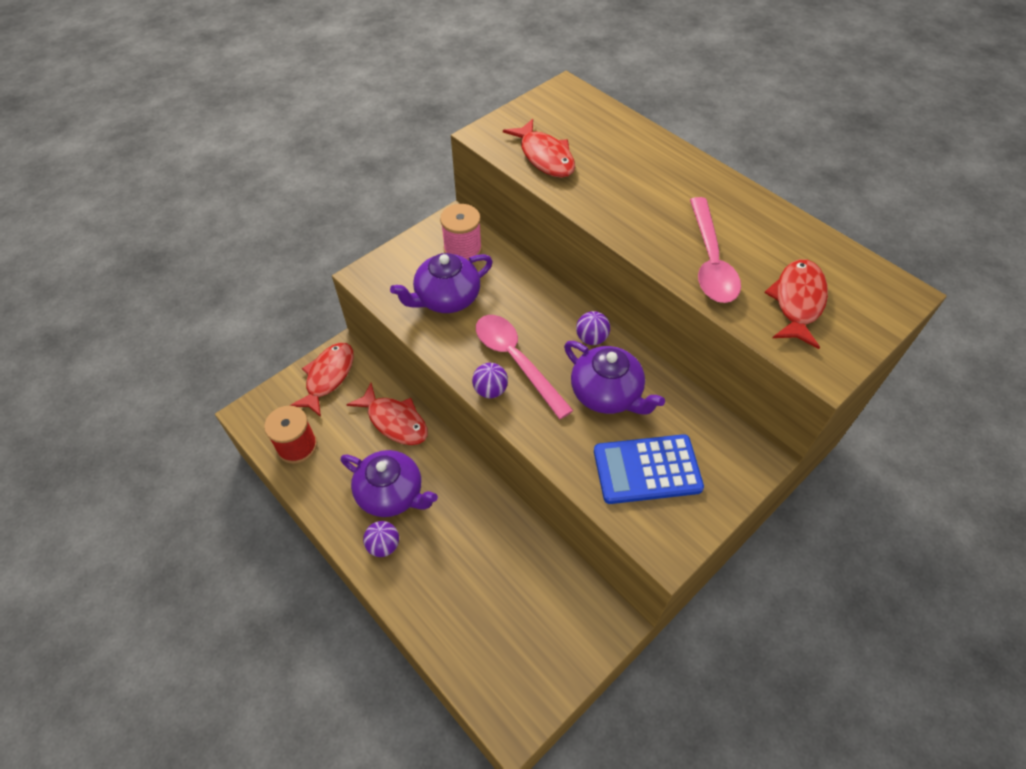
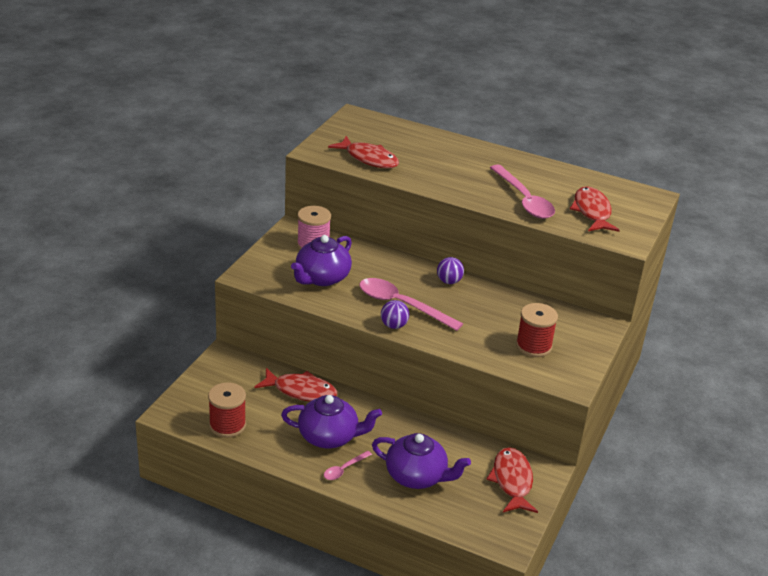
camera: 25 degrees left, 20 degrees down
(328, 377) = (223, 374): red fish -> red fish (512, 481)
(384, 545) = (344, 469): purple ball -> pink spoon
(607, 394) = (480, 311): purple teapot -> purple teapot (417, 476)
(647, 469) = (533, 346): blue calculator -> red spool

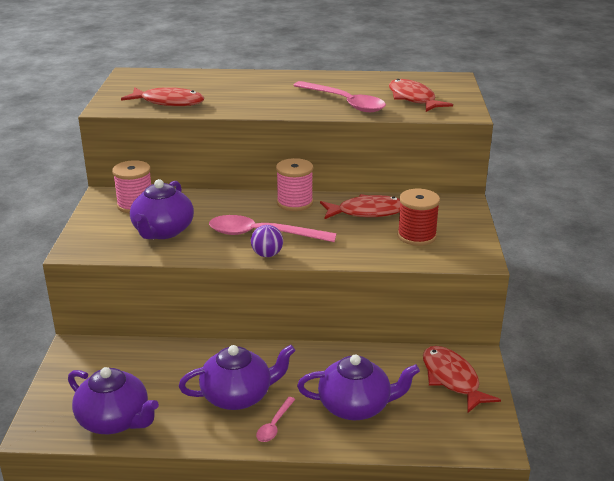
camera: 20 degrees left, 5 degrees down
(227, 425) = (115, 421): red spool -> purple teapot
(301, 391) = (180, 359): red fish -> red fish (367, 212)
(449, 281) = (295, 203): purple ball -> pink spool

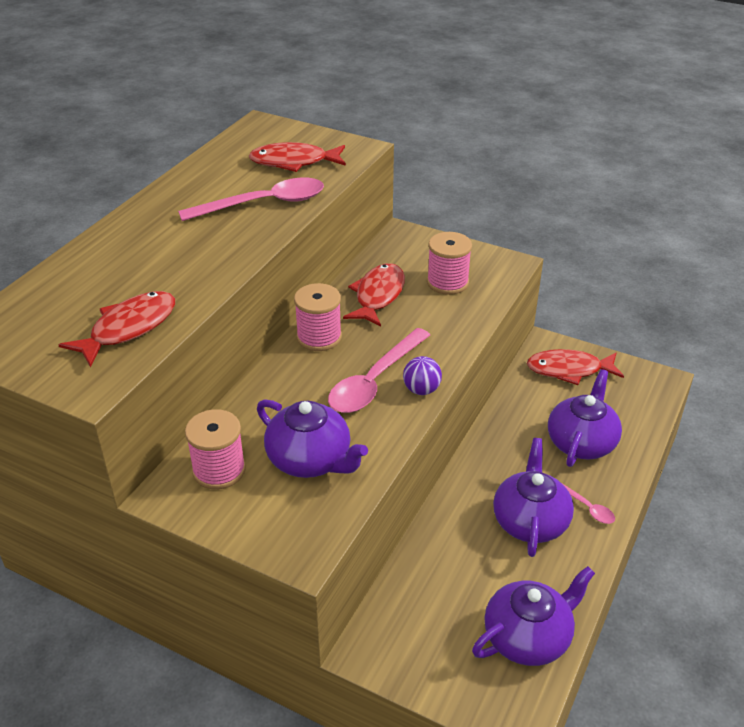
camera: 65 degrees left, 10 degrees up
(416, 236) = (447, 282): red spool -> pink spool

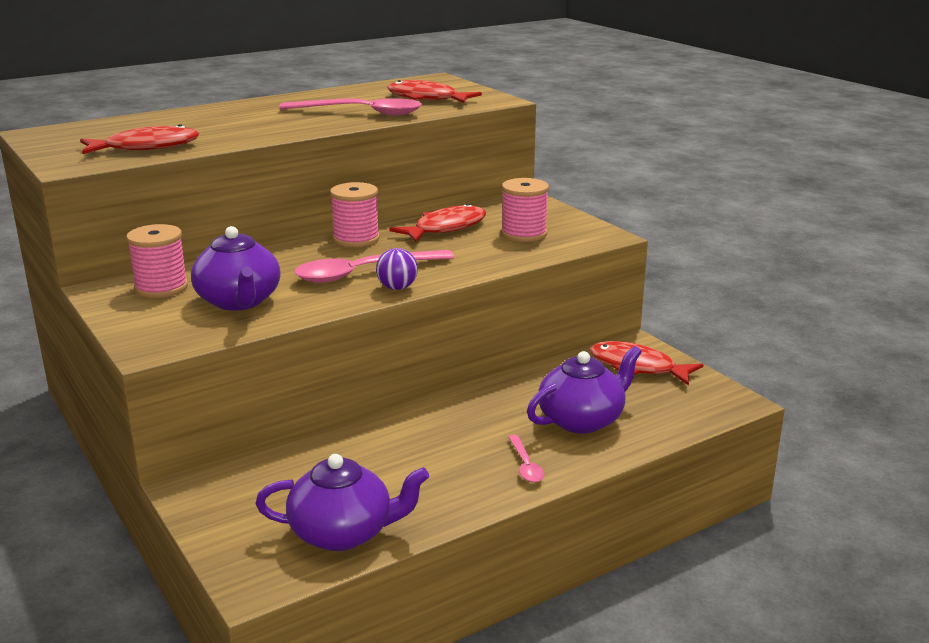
camera: 30 degrees right, 15 degrees down
(530, 521) = (454, 456): purple teapot -> none

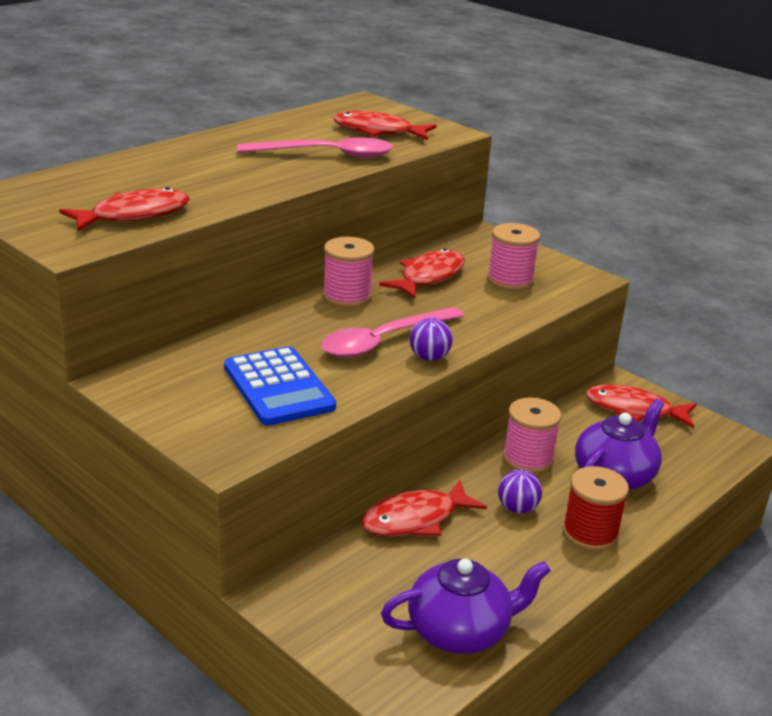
camera: 15 degrees left, 5 degrees up
(161, 288) = (182, 375): pink spool -> pink spool (528, 459)
(239, 301) = (278, 387): purple teapot -> blue calculator
(359, 439) = (415, 519): none -> red fish
(464, 438) = (517, 508): none -> purple ball
(525, 465) = (590, 533): pink spoon -> red spool

